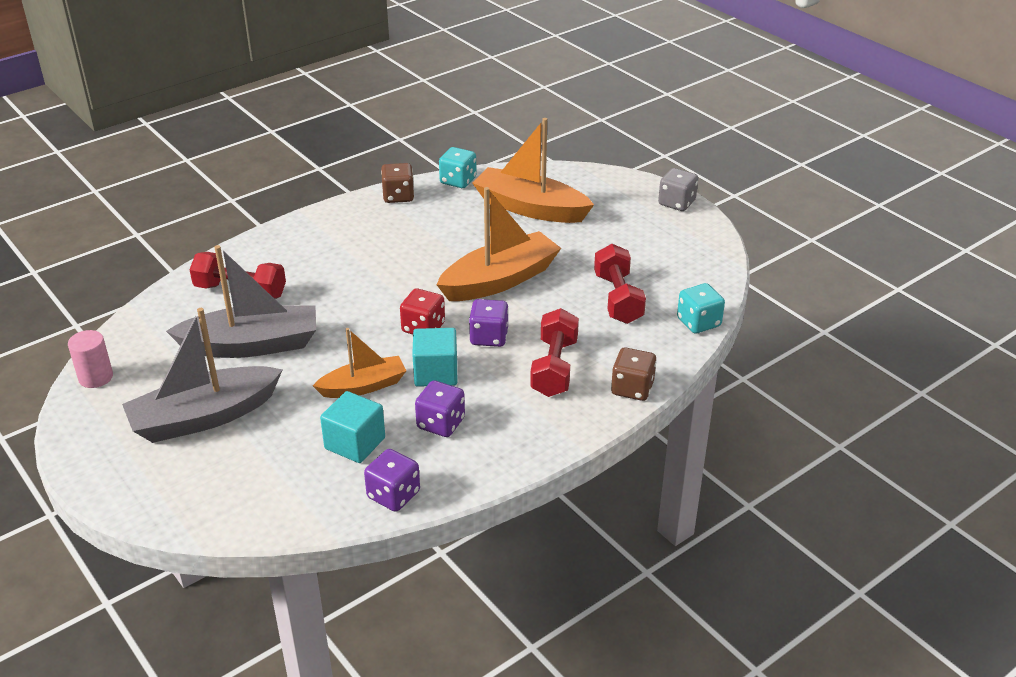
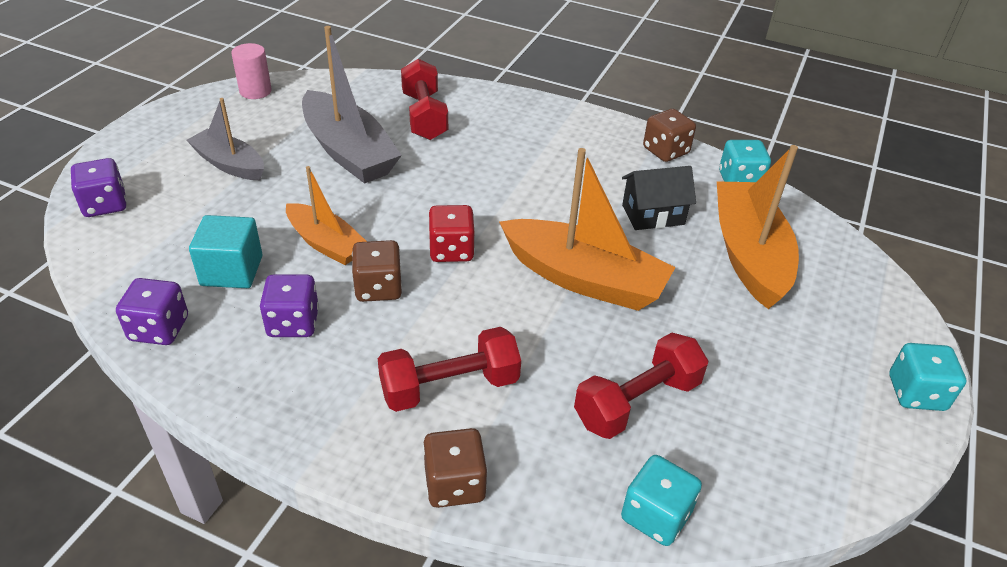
camera: 60 degrees right, 5 degrees up
(204, 417) = (229, 164): grey boat -> grey boat, size x0.61
(436, 373) = (378, 288): turquoise cube -> brown dice
(461, 229) = (653, 215): none -> black house
(489, 337) = (470, 307): purple dice -> purple dice (105, 204)
(676, 203) = (916, 393): grey dice -> turquoise dice

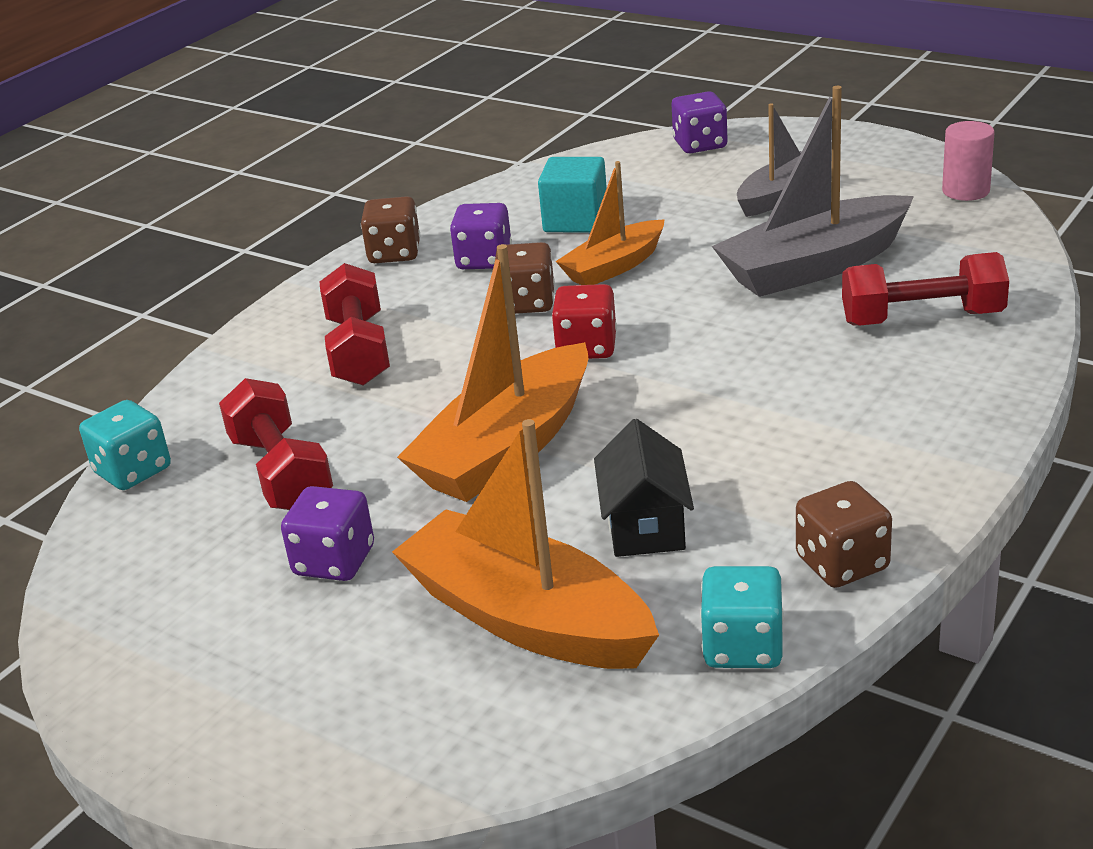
camera: 105 degrees right, 10 degrees down
(159, 329) = (496, 198): purple dice -> purple dice (334, 561)
(455, 484) = (236, 355): brown dice -> brown dice (394, 253)
(748, 254) = (527, 618): orange boat -> orange boat turned 150 degrees counterclockwise
(916, 393) = (176, 738): turquoise dice -> none

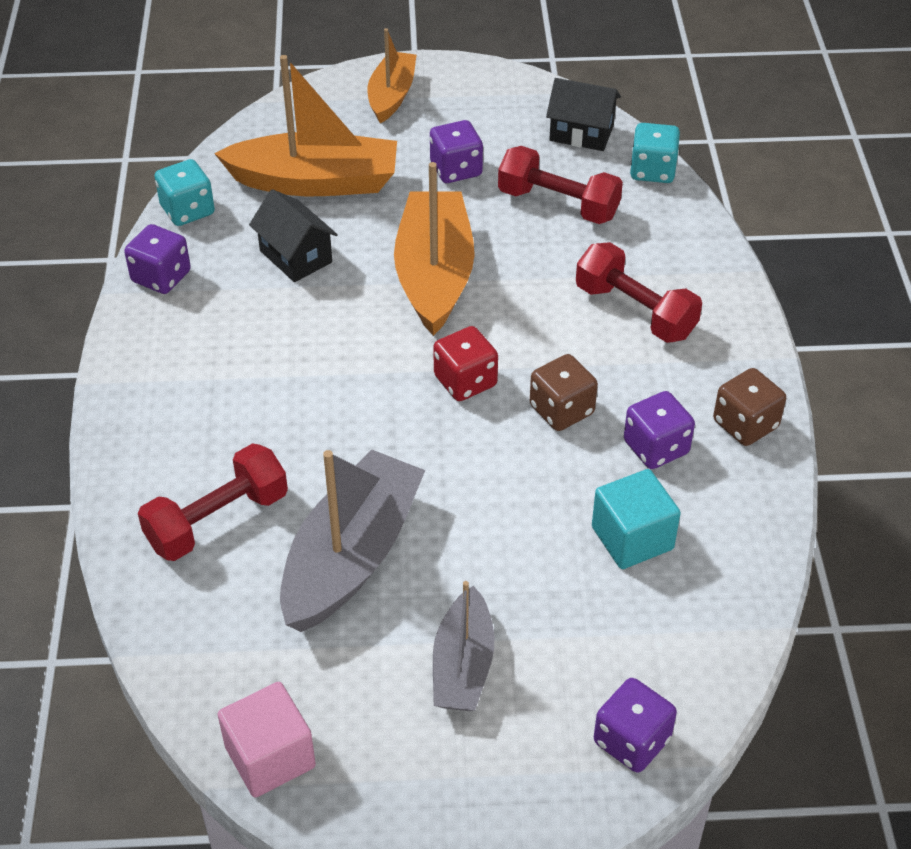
camera: 140 degrees right, 15 degrees up
(130, 547) = (581, 133): none -> black house
(614, 267) = (531, 484): orange boat -> orange boat (391, 95)
(842, 563) = (161, 277): brown dice -> purple dice
(965, 191) = (270, 757): pink cylinder -> pink cube

